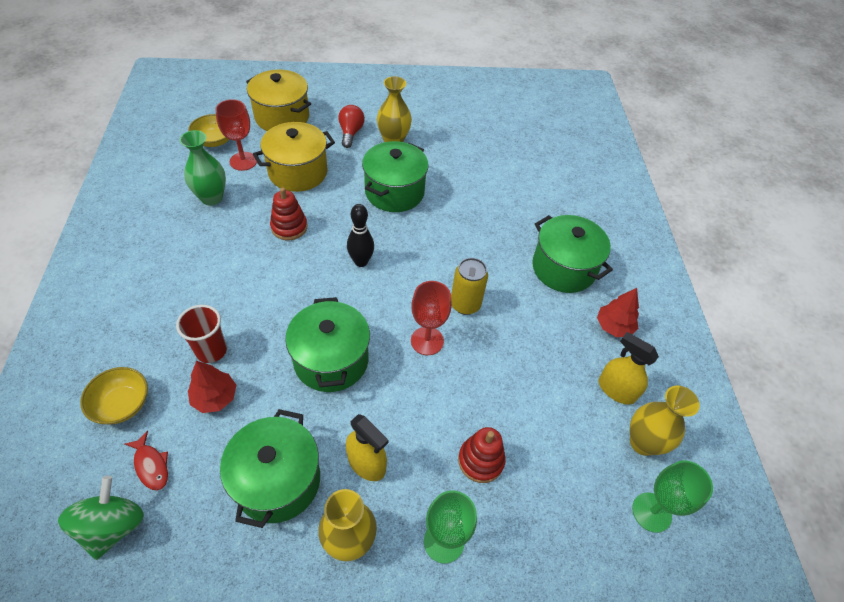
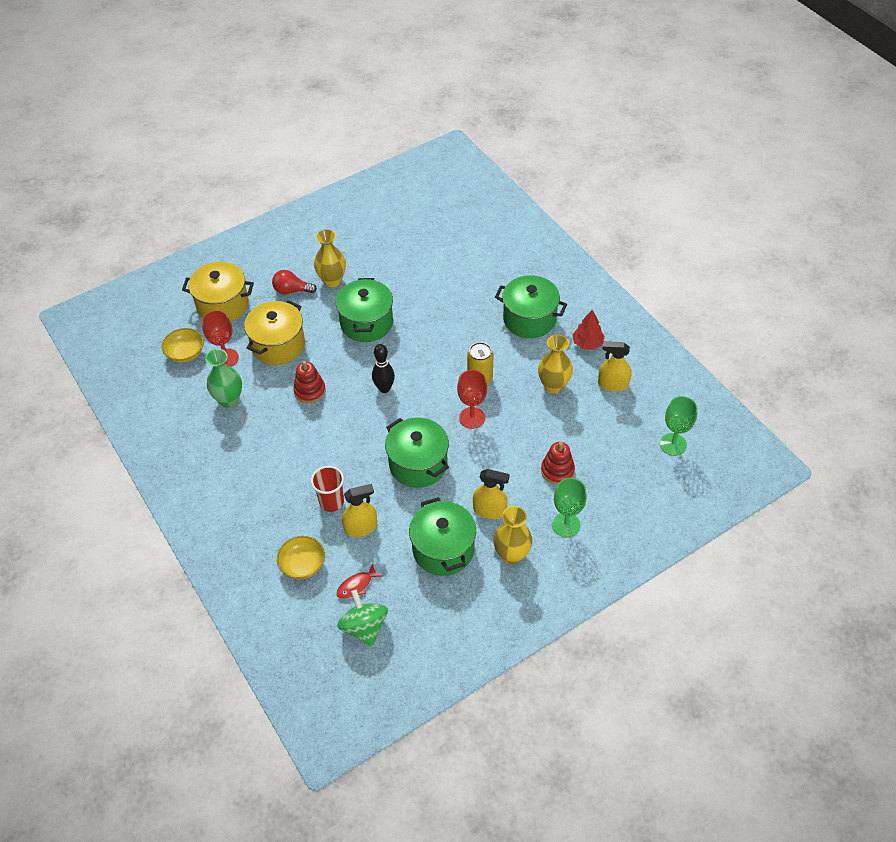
camera: 25 degrees left, 0 degrees up
(151, 465) = (356, 585): red fish -> red fish turned 120 degrees clockwise
(215, 397) = (361, 527): red tree -> yellow spray bottle
(351, 133) = (292, 290): red light bulb -> red light bulb turned 60 degrees counterclockwise
(643, 442) = (647, 408): yellow vase -> yellow vase (553, 386)

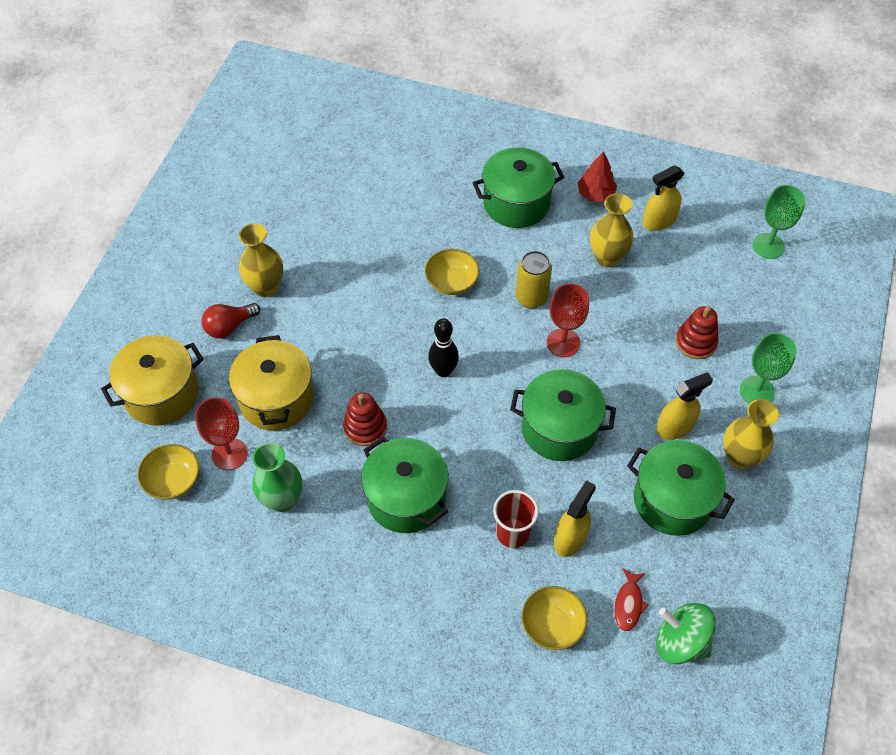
camera: 40 degrees left, 5 degrees up
(366, 323) = (352, 311): green pot -> green pot (406, 498)
(441, 341) = (452, 282): none -> yellow bowl

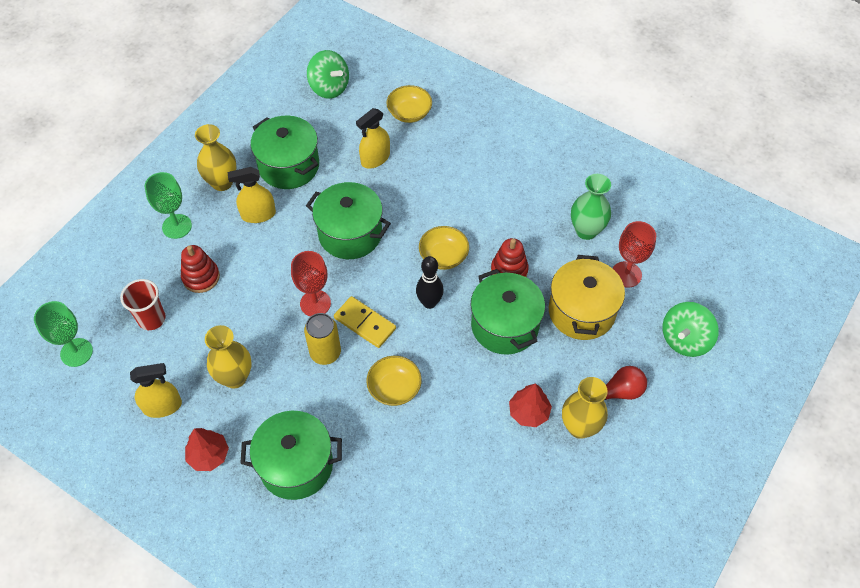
camera: 165 degrees left, 0 degrees up
(161, 394) = (685, 339): yellow pot -> green spinning top
(173, 480) = (674, 264): yellow bowl -> yellow bowl (443, 256)
(317, 289) = (528, 412): none -> red tree
(406, 498) = (488, 210): green pot -> green pot (504, 325)
(503, 334) = (365, 323): none -> yellow domino
(512, 533) = (416, 170): red cup -> red cup (152, 319)
(628, 604) = (353, 113): red fish -> none

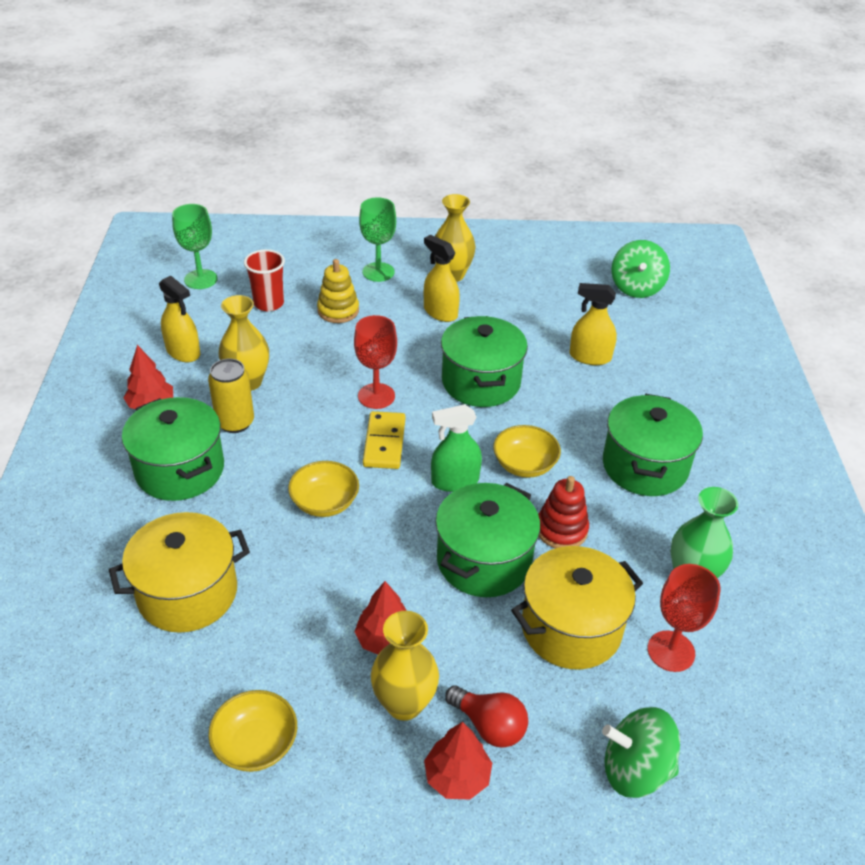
camera: 55 degrees right, 15 degrees down
(201, 277) = (338, 311): red stacking toy -> yellow stacking toy
(289, 166) = (515, 305): green pot -> green pot (645, 466)
(325, 353) = (325, 430): yellow can -> yellow can (235, 422)
(409, 113) = (674, 354): yellow bowl -> yellow bowl (256, 744)
(417, 509) = (187, 593): none -> yellow pot
(429, 303) = (455, 481): black bowling pin -> green spray bottle
(641, 426) = (457, 776): none -> red tree

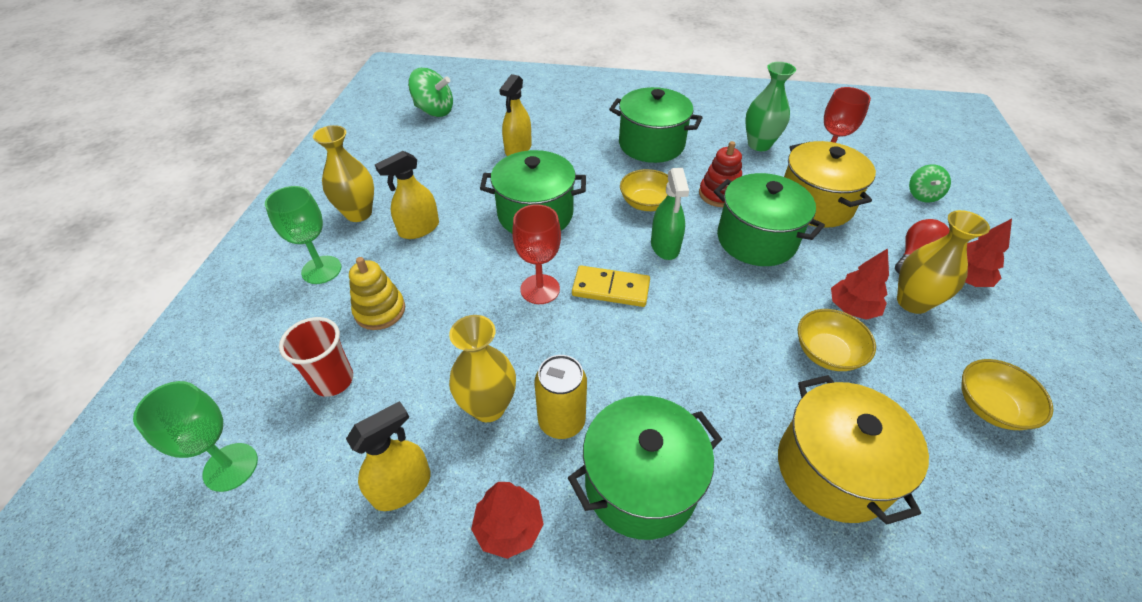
camera: 80 degrees left, 5 degrees up
(325, 502) = (693, 341): yellow bowl -> yellow bowl (827, 353)
(635, 769) = (922, 195): green spinning top -> green spinning top, size x0.62

